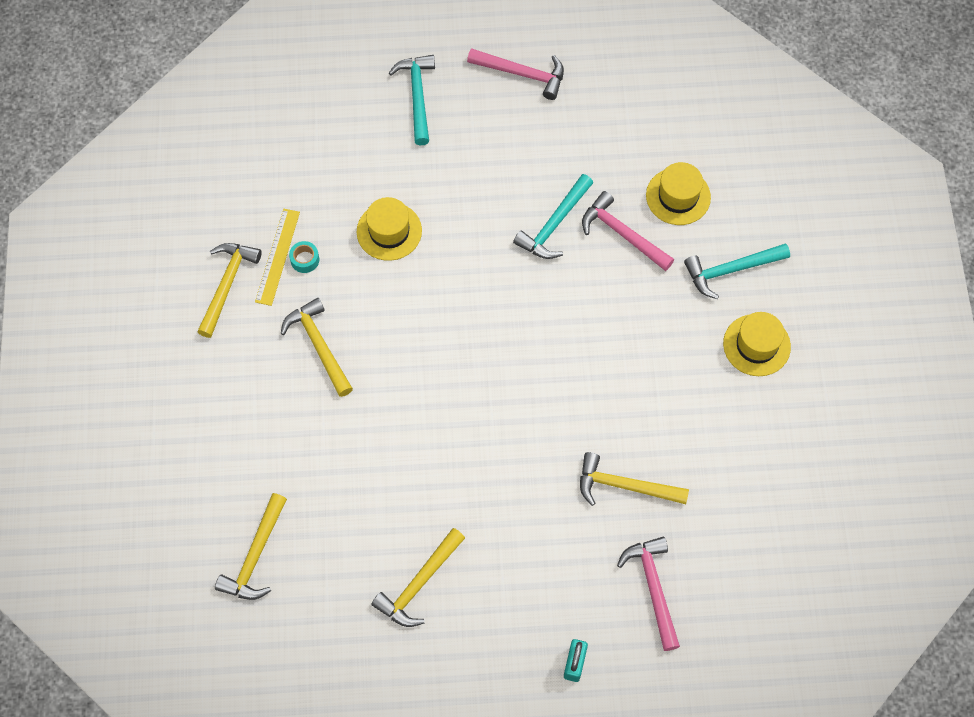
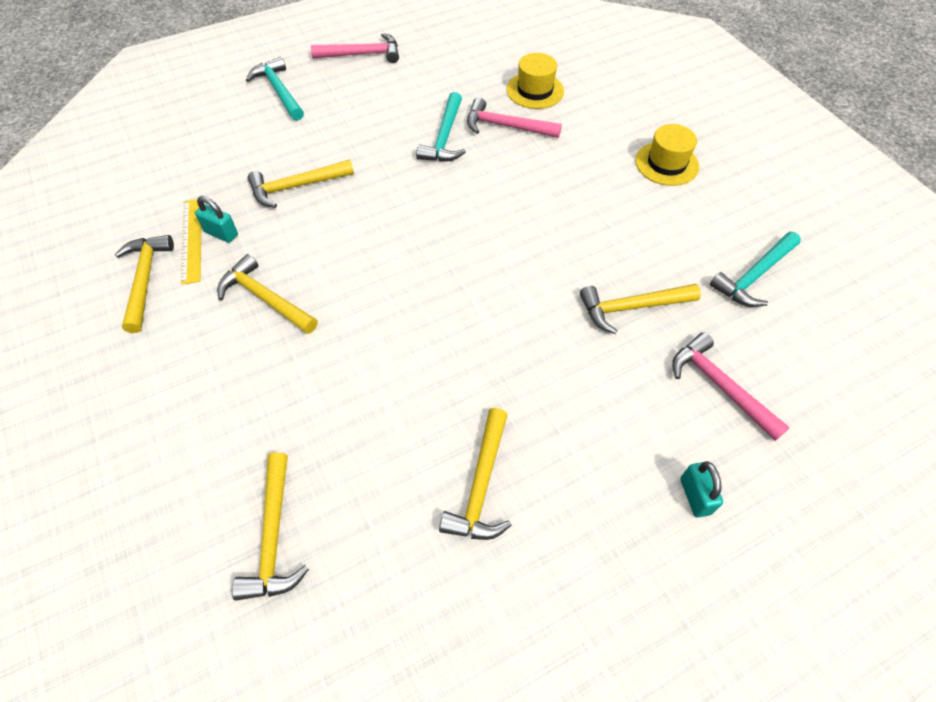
camera: 25 degrees left, 10 degrees down
(305, 260) = (221, 233): turquoise tape -> turquoise padlock
(389, 231) = (296, 187): yellow hat -> yellow hammer
(731, 270) = (609, 122): turquoise hammer -> turquoise hammer (754, 276)

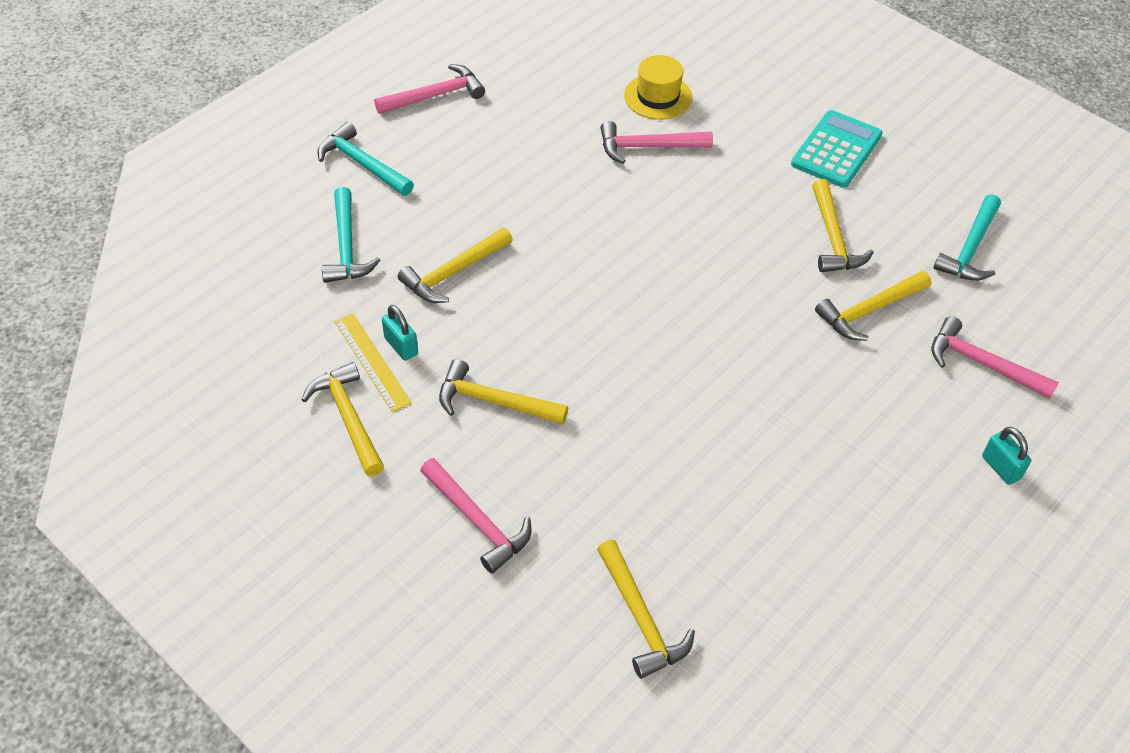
camera: 20 degrees left, 5 degrees down
(190, 398) = (478, 521): none -> pink hammer
(221, 233) = (401, 346): turquoise padlock -> turquoise padlock turned 45 degrees clockwise
(445, 137) = (587, 176): turquoise hammer -> turquoise hammer (347, 246)
(481, 485) = (809, 515): yellow hammer -> yellow hammer (833, 238)
(666, 163) = (836, 150): yellow hat -> turquoise calculator

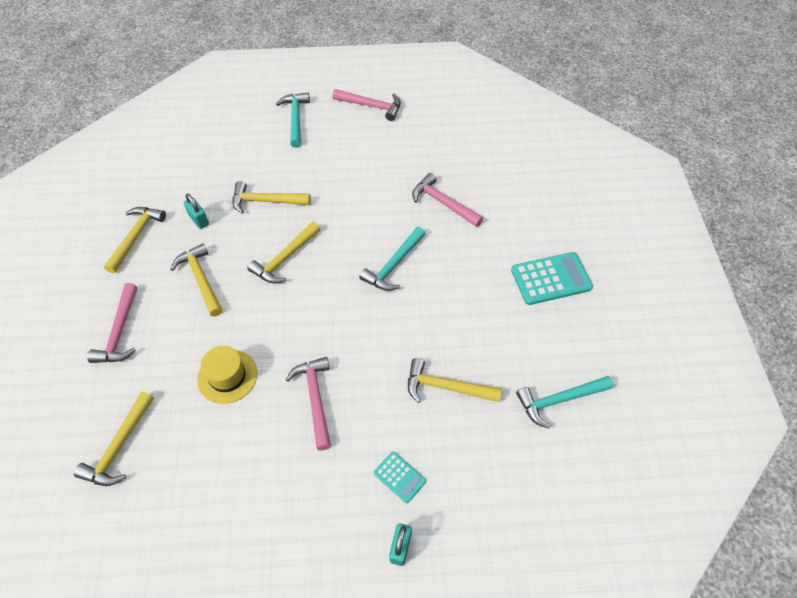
camera: 45 degrees right, 5 degrees up
(347, 246) = (238, 154): turquoise hammer -> turquoise hammer (394, 265)
(372, 361) = (178, 218): yellow ruler -> none
(401, 346) = (199, 220): turquoise padlock -> turquoise padlock turned 45 degrees counterclockwise
(658, 97) = (484, 179): yellow hat -> yellow hat (227, 376)
(833, 238) = (481, 328): yellow hammer -> yellow hammer (285, 258)
(928, 415) = (399, 477): none -> turquoise calculator
(982, 364) = (472, 476): pink hammer -> pink hammer (315, 399)

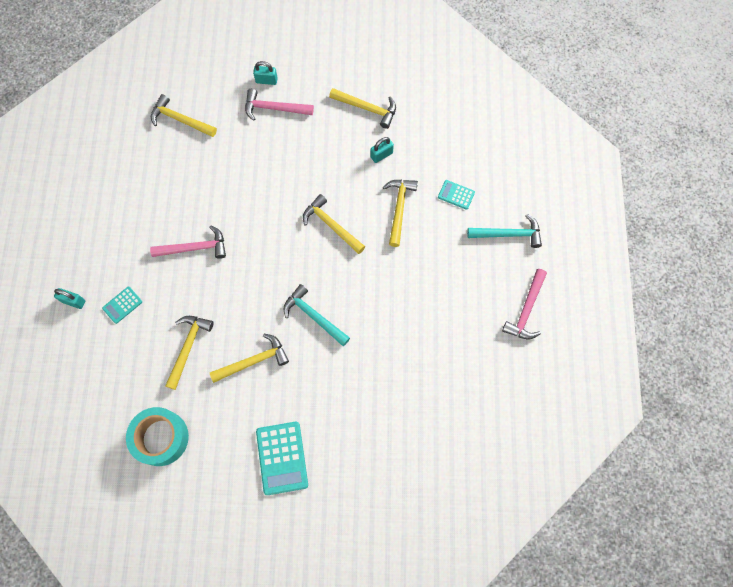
camera: 95 degrees right, 15 degrees up
(75, 345) = (266, 80): none -> turquoise padlock
(201, 279) = (317, 161): yellow hammer -> yellow hammer (253, 361)
(227, 376) = (224, 185): yellow hat -> none
(251, 157) = (456, 195): none -> turquoise calculator
(443, 203) = (383, 369): pink hammer -> none
(559, 400) = (161, 438): turquoise hammer -> turquoise tape

